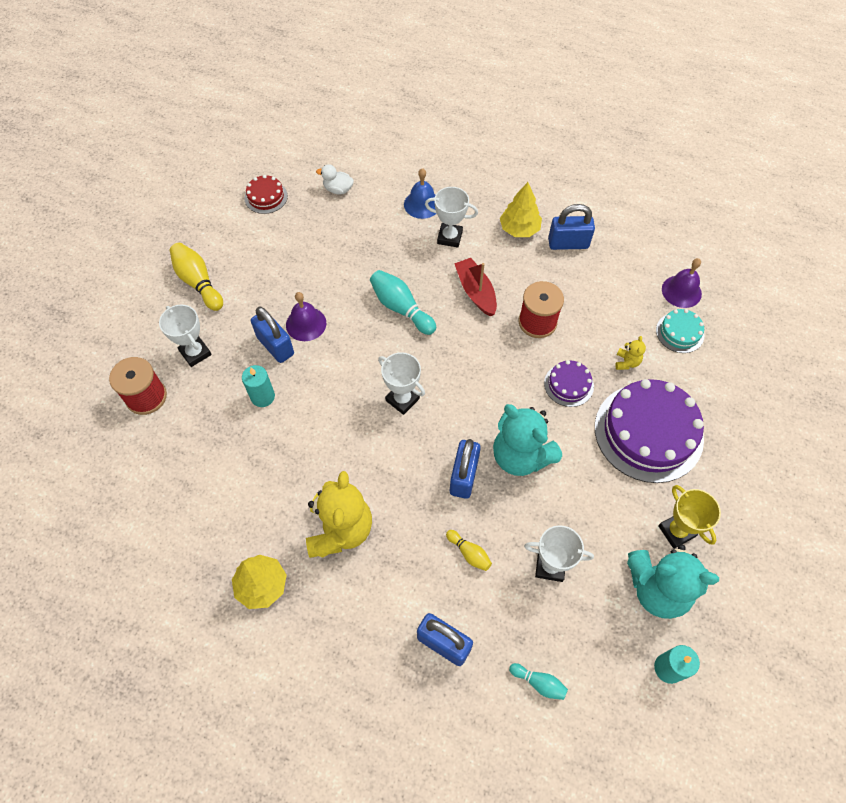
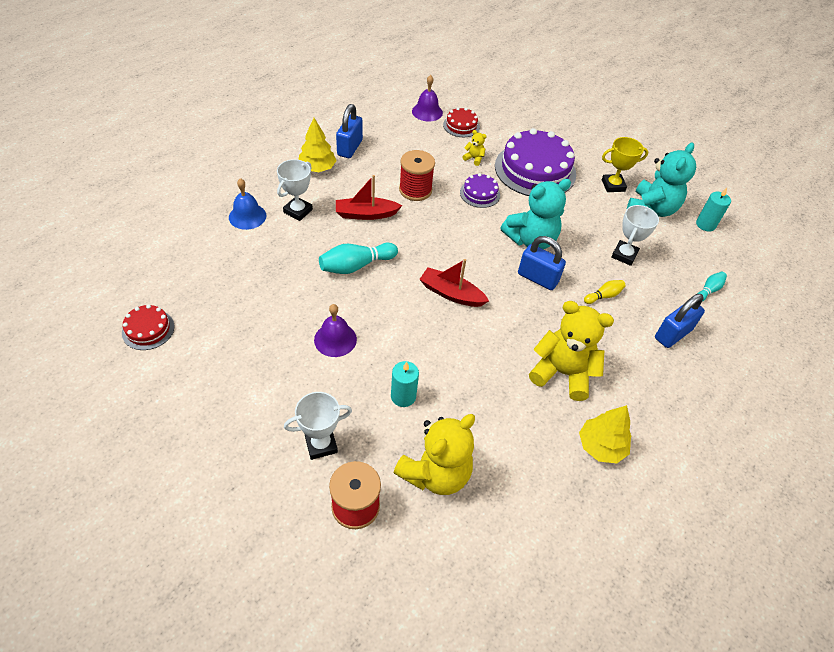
camera: 75 degrees left, 10 degrees down
(192, 446) = (435, 473): none -> yellow teddy bear
(198, 282) = (227, 420): yellow bowling pin -> none
(275, 346) = (348, 370): blue padlock -> none
(338, 189) = (184, 269): white duck -> none
(402, 399) = (451, 294): white trophy -> red boat
(680, 332) = (461, 126): turquoise cake -> red cake

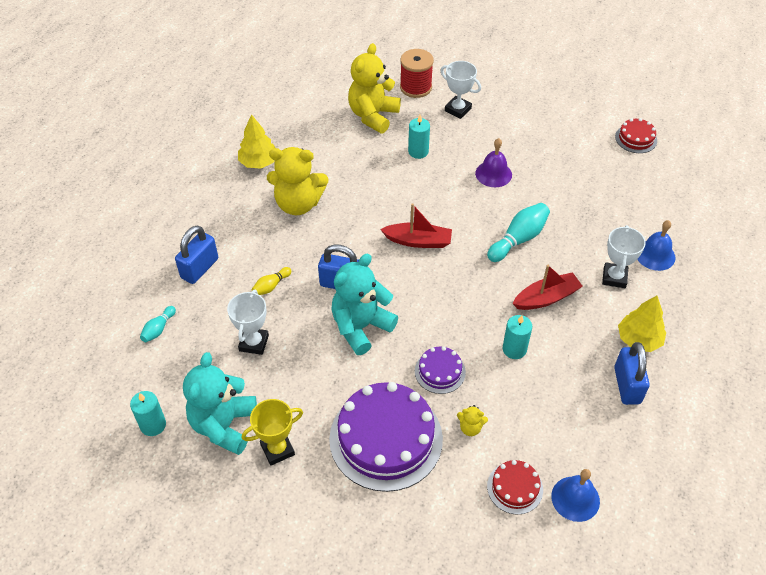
camera: 165 degrees right, 0 degrees up
(321, 444) = (458, 109): white trophy -> white trophy turned 75 degrees clockwise
(415, 190) = (514, 349): red spool -> turquoise candle
(427, 112) = (575, 498): purple bell -> blue bell

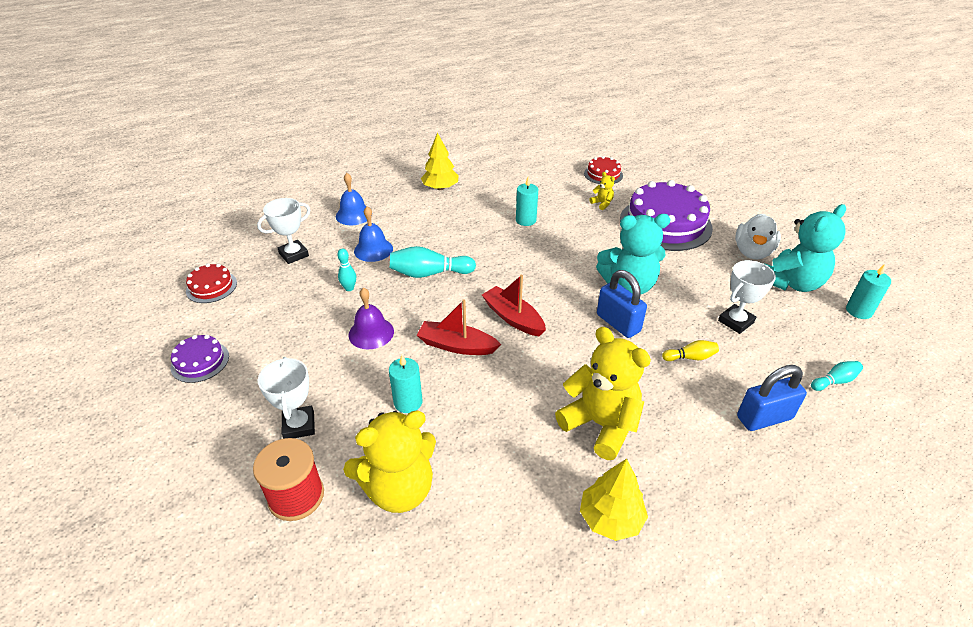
camera: 140 degrees left, 10 degrees down
(277, 449) = (752, 252): yellow trophy -> white duck
(440, 371) = (592, 234): purple cake -> purple cake (200, 361)
(546, 298) = (464, 232): red boat -> red boat (456, 345)
(553, 192) = (349, 288): none -> turquoise bowling pin
(575, 498) = (573, 158): blue bell -> blue bell (373, 249)
(614, 277) = (401, 218): white trophy -> white trophy (294, 254)
(627, 385) = (480, 176): blue padlock -> none

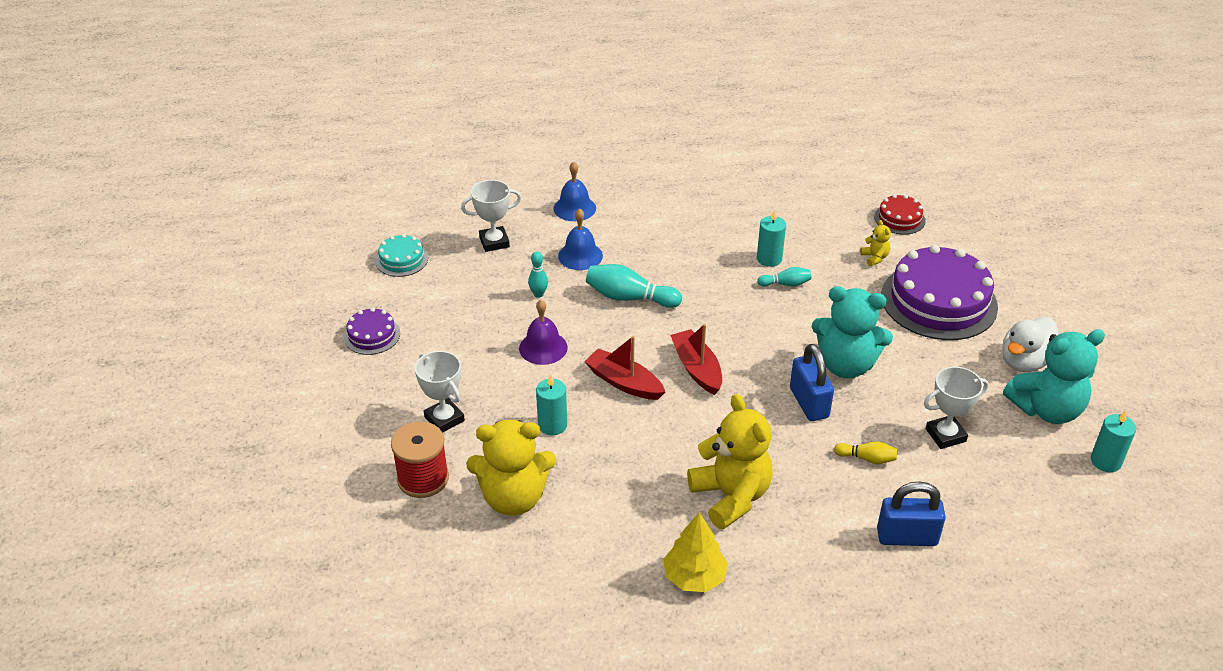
camera: 20 degrees right, 0 degrees up
(211, 287) = (401, 259): red cake -> turquoise cake
(299, 425) = (444, 419): white trophy -> white trophy turned 45 degrees counterclockwise
(440, 188) = (687, 194): yellow tree -> none
(834, 381) = (1013, 524): turquoise bowling pin -> turquoise bowling pin (785, 284)

